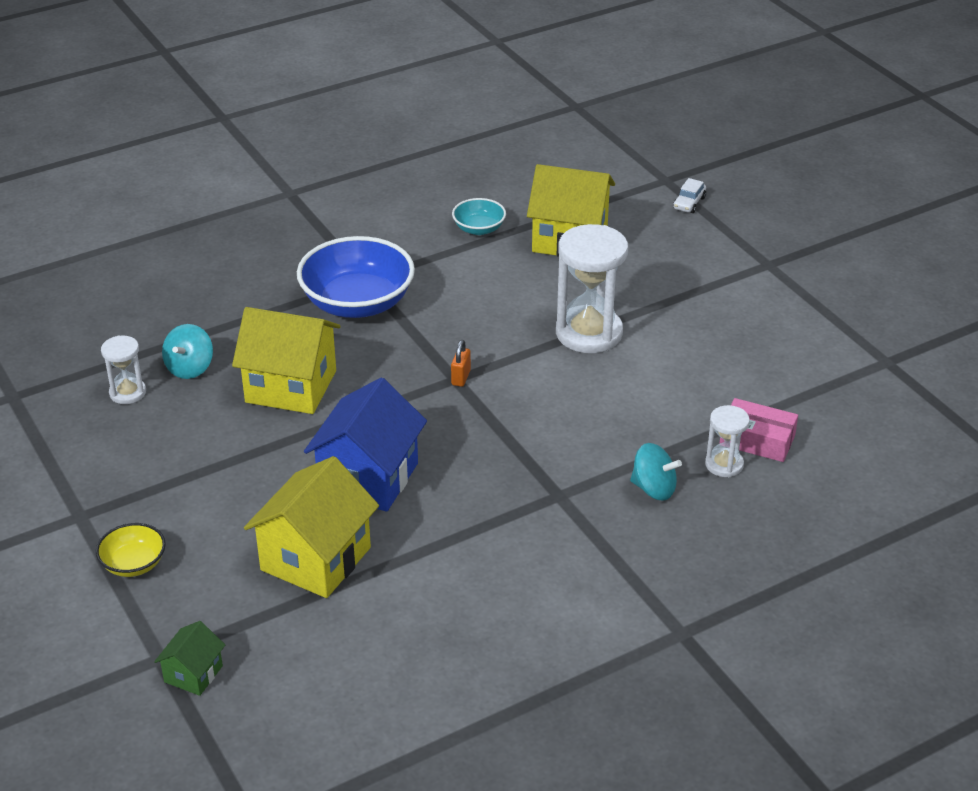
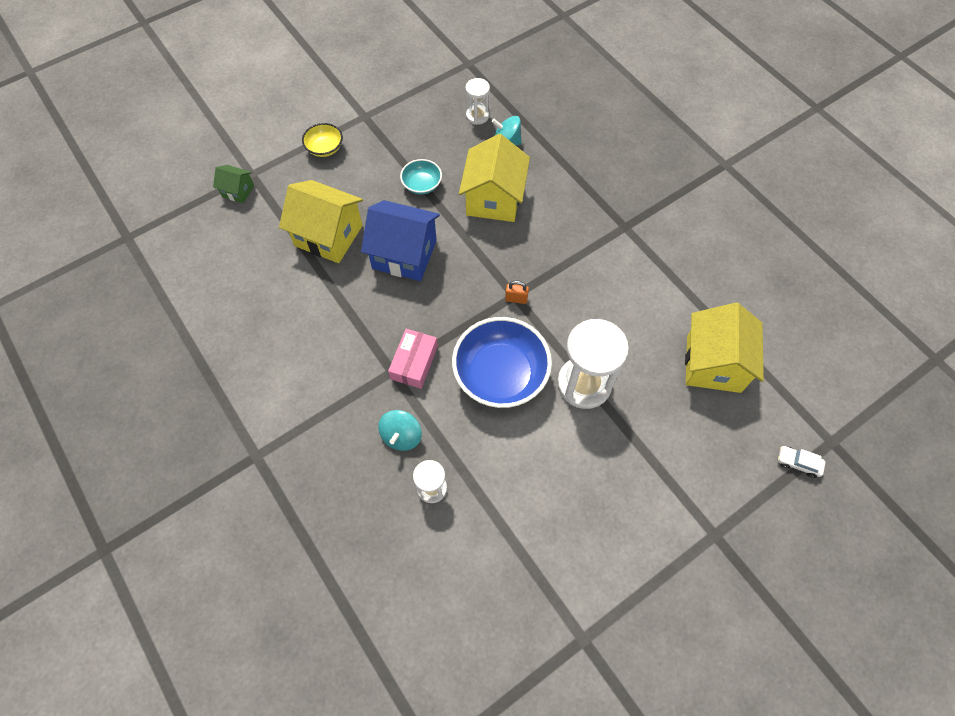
camera: 85 degrees right, 25 degrees up
(357, 303) = (594, 225): blue bowl -> blue bowl (500, 374)
(479, 229) = (710, 295): turquoise bowl -> turquoise bowl (422, 185)
(757, 440) = (463, 515): pink box -> pink box (414, 362)

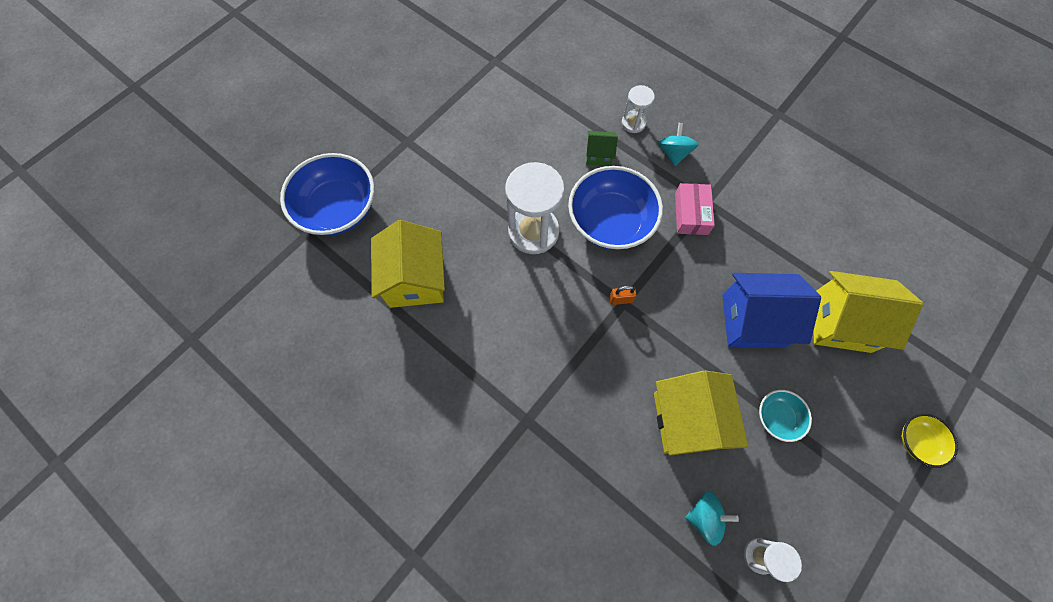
camera: 165 degrees right, 5 degrees up
(238, 191) = (971, 352): green house -> green house (598, 155)
(798, 463) = (338, 209): white car -> blue bowl

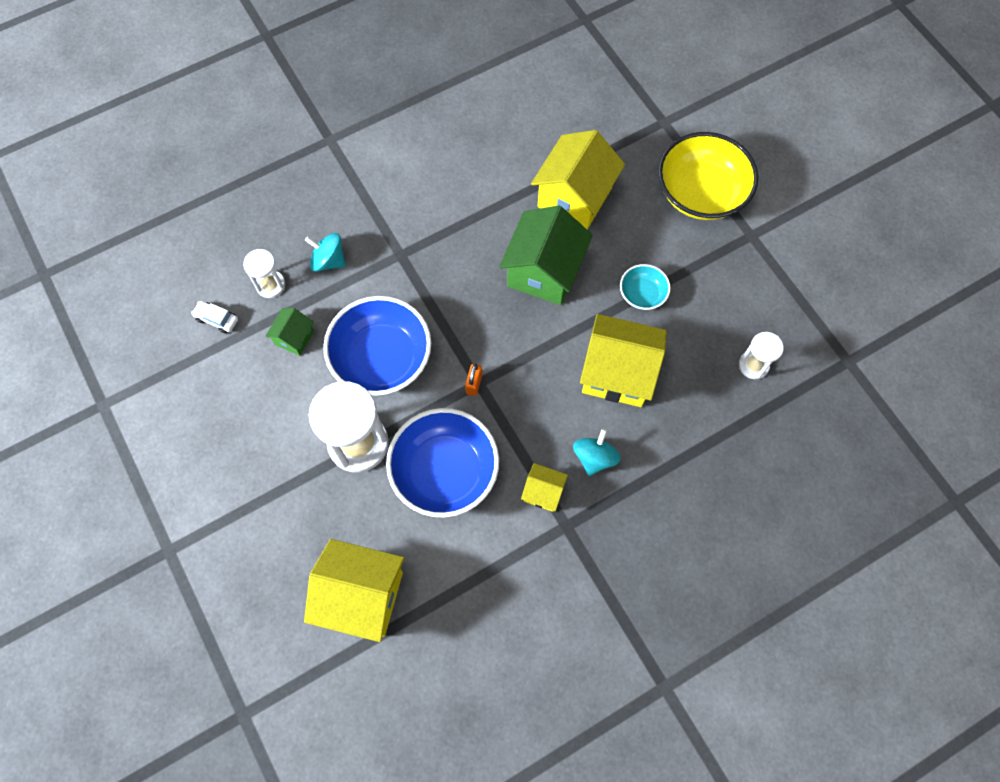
camera: 70 degrees left, 0 degrees up
(338, 209) = (226, 665): blue bowl -> blue bowl (445, 471)
(549, 390) = (543, 492): none -> yellow house
(589, 100) = (217, 319): none -> white car
(691, 214) = (407, 275): pink box -> none
(705, 517) = (708, 396): turquoise spinning top -> turquoise spinning top (594, 457)
(752, 320) = (544, 271): blue house -> green house
(917, 441) = (700, 193): yellow bowl -> yellow bowl, size x2.03

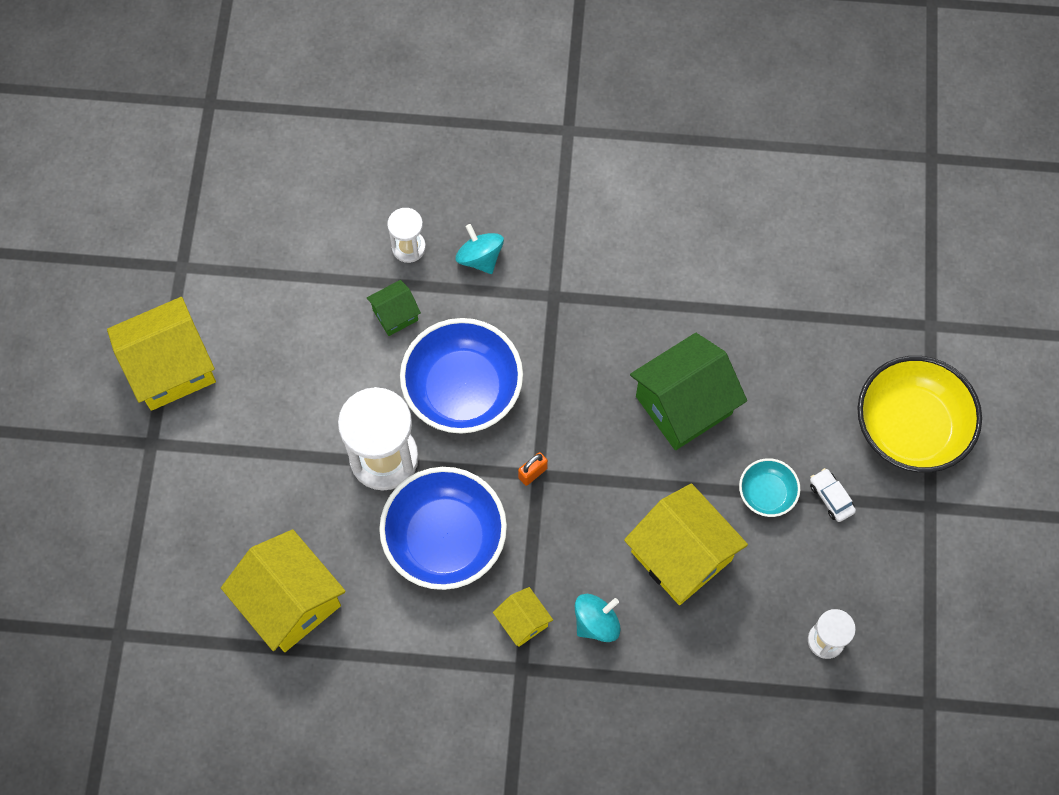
camera: 35 degrees right, 0 degrees up
(217, 319) = (336, 250): white car -> white car (831, 497)
(574, 197) = (773, 347): yellow house -> yellow house (171, 367)

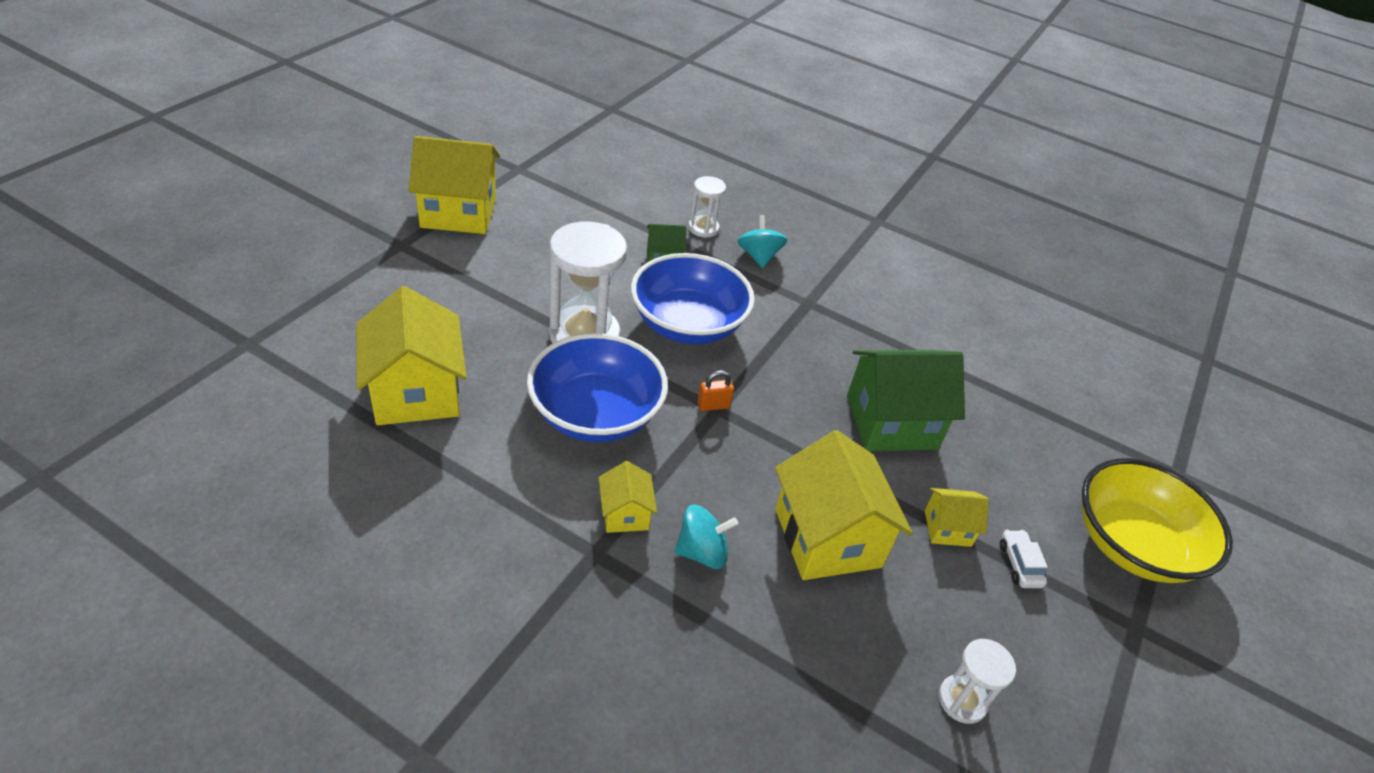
camera: 20 degrees right, 25 degrees down
(766, 493) = (947, 528): turquoise bowl -> yellow house

